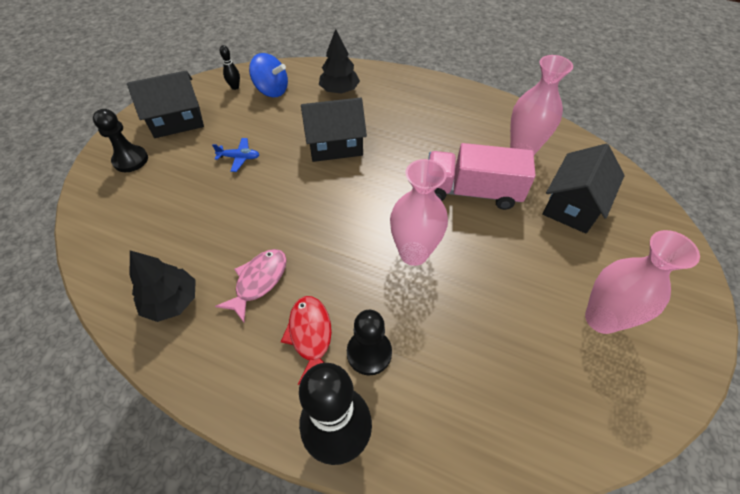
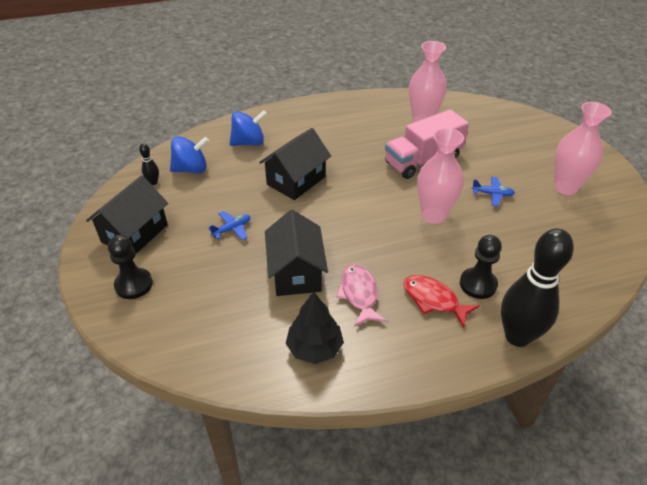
camera: 40 degrees left, 10 degrees down
(339, 90) = (249, 142): black tree -> blue spinning top
(502, 271) = (492, 194): none -> blue plane
(572, 205) = (486, 137): black house -> black house (296, 272)

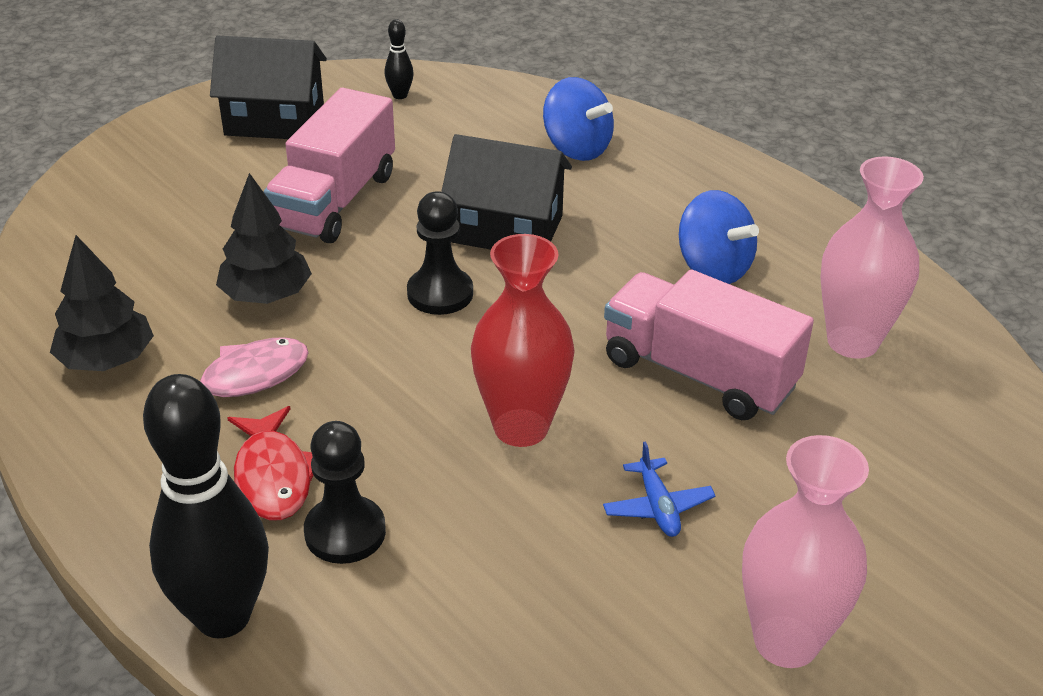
camera: 65 degrees right, 5 degrees down
(134, 284) = (170, 156): black pawn -> black pawn (440, 293)
(191, 169) = (458, 117): blue spinning top -> blue spinning top (713, 268)
(232, 229) = (335, 201): blue plane -> pink truck
(296, 272) = (266, 295): black house -> black tree
(433, 215) = (521, 427): pink vase -> red vase
(433, 300) = (273, 476): red fish -> red fish turned 150 degrees clockwise

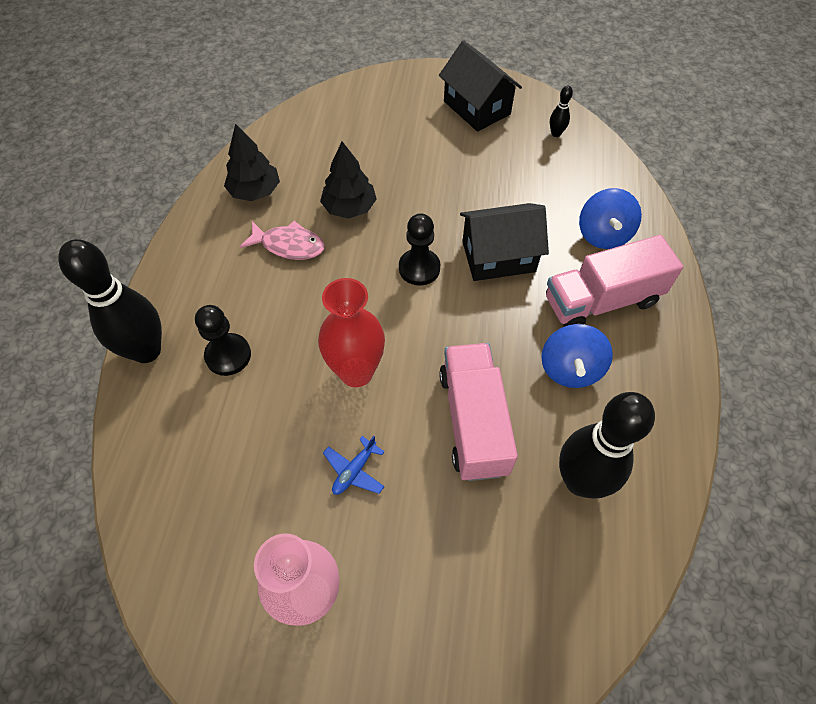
camera: 50 degrees right, 20 degrees up
(273, 476) = (239, 303): red fish -> none
(335, 201) = (442, 177): pink truck -> pink truck (601, 301)
(506, 229) = (498, 256): black house -> black house turned 75 degrees counterclockwise
(852, 342) = (580, 481): pink vase -> black bowling pin

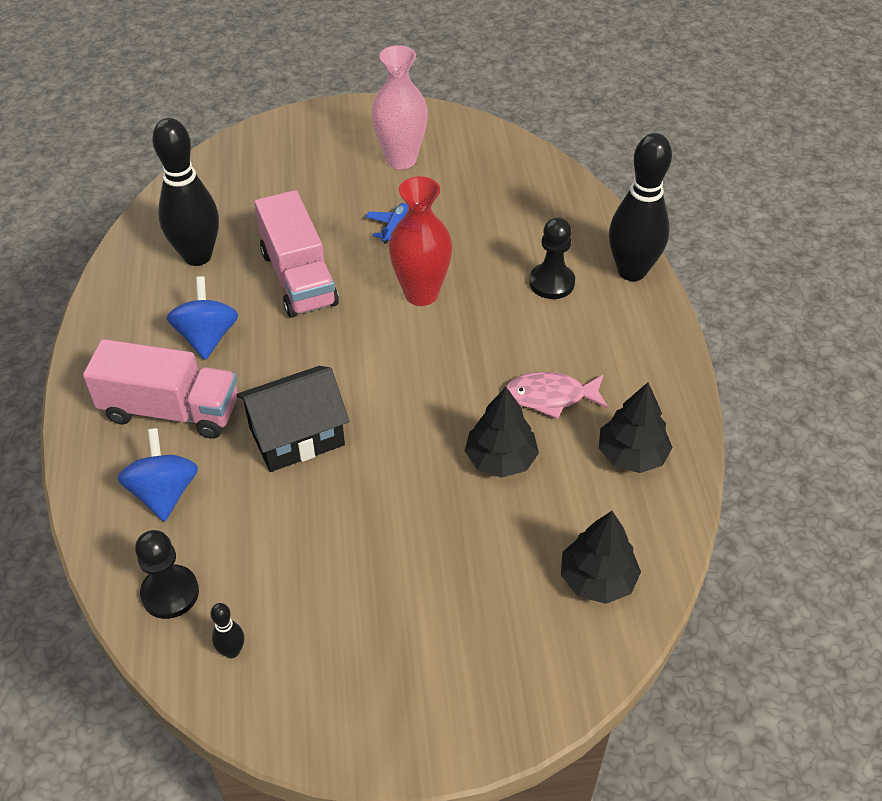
camera: 165 degrees right, 10 degrees down
(322, 126) = (597, 579): none -> black tree
(419, 268) = (388, 403): black pawn -> black pawn (170, 593)
(477, 108) = (368, 676): black house -> none
(601, 301) = (170, 410): pink truck -> pink truck turned 45 degrees clockwise

